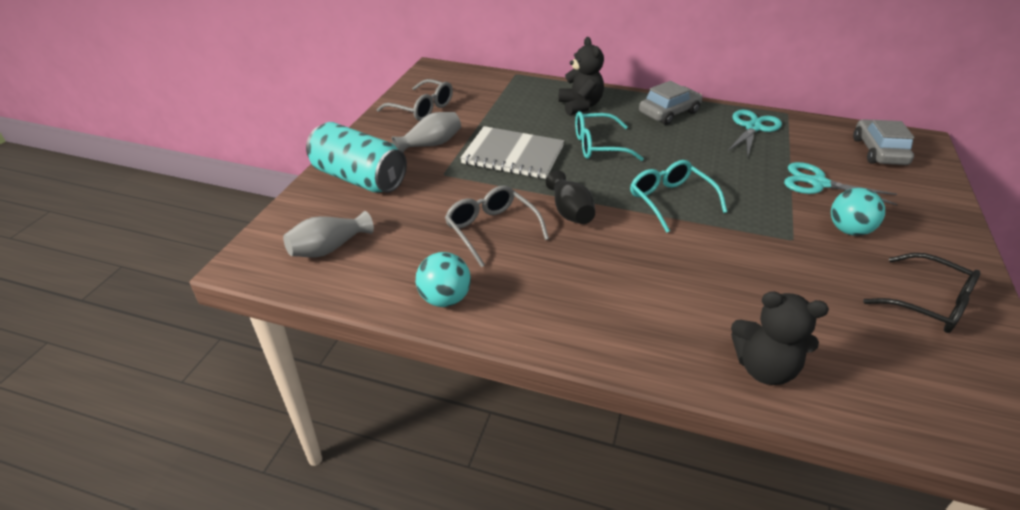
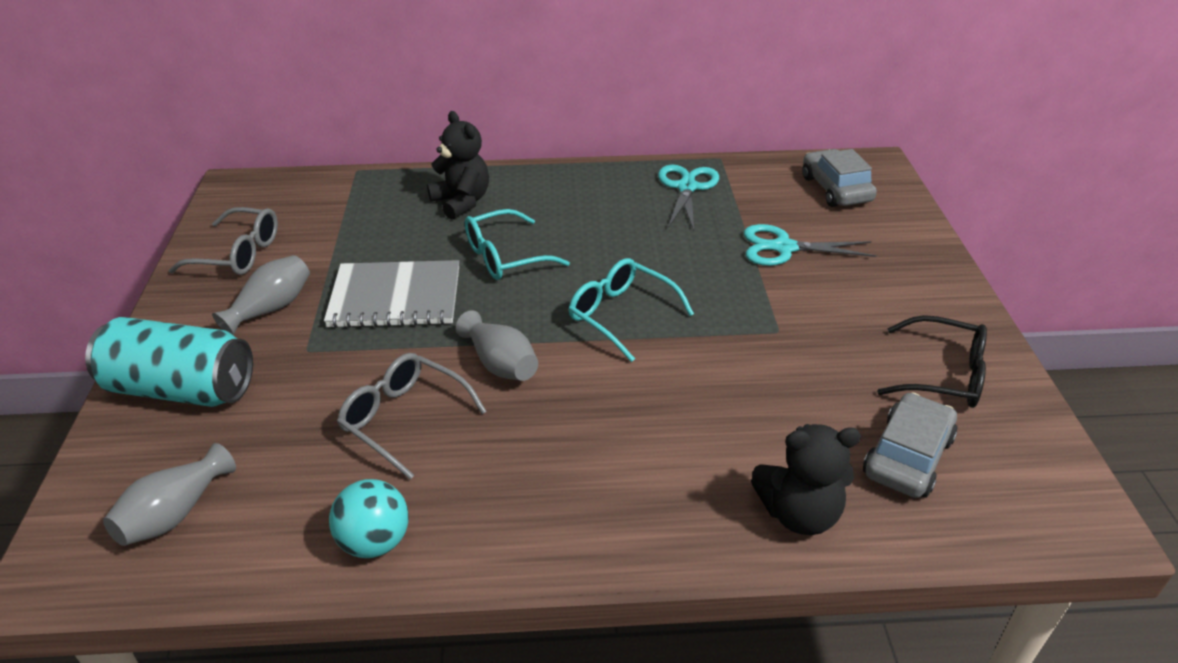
camera: 20 degrees left, 0 degrees up
(570, 212) = (500, 364): black vase -> grey vase
(669, 113) = (579, 188): grey car -> grey car (907, 456)
(848, 230) = (835, 303): turquoise ball -> none

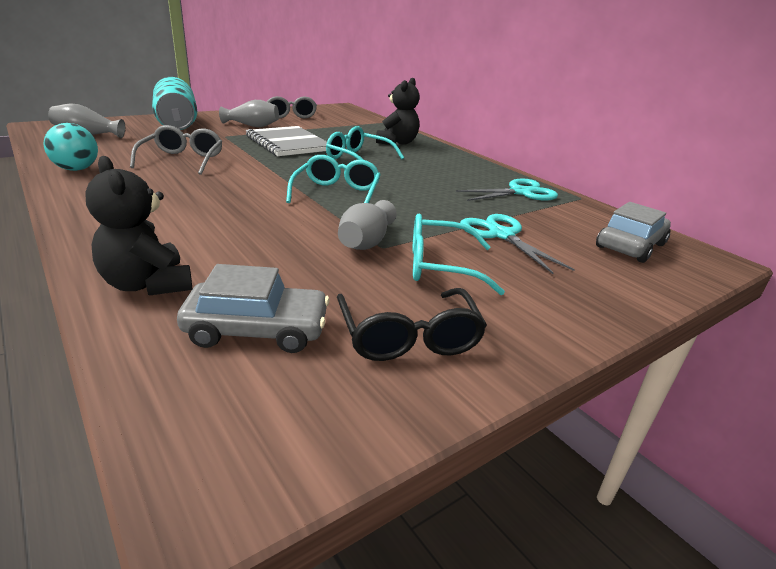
camera: 55 degrees right, 10 degrees down
(500, 364) = (251, 172): grey vase -> grey vase (366, 242)
(832, 311) = (441, 266): none -> turquoise glasses

